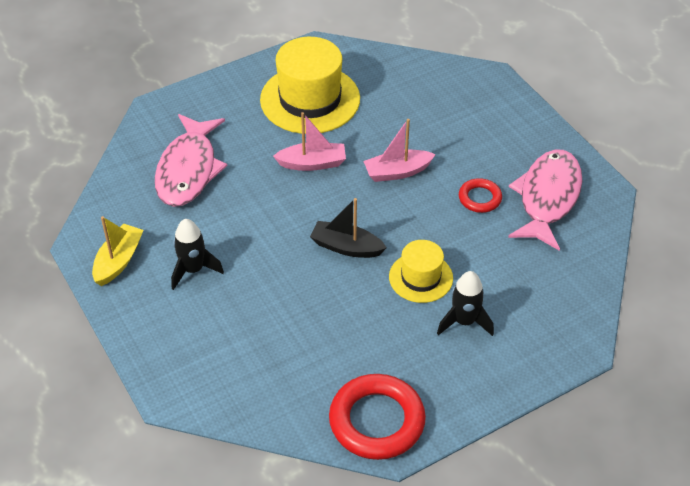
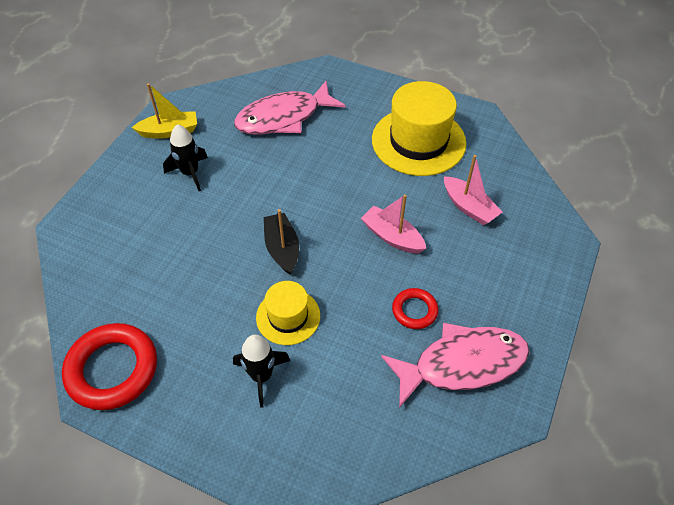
camera: 55 degrees right, 5 degrees up
(312, 163) = (352, 180): pink boat -> pink boat (469, 207)

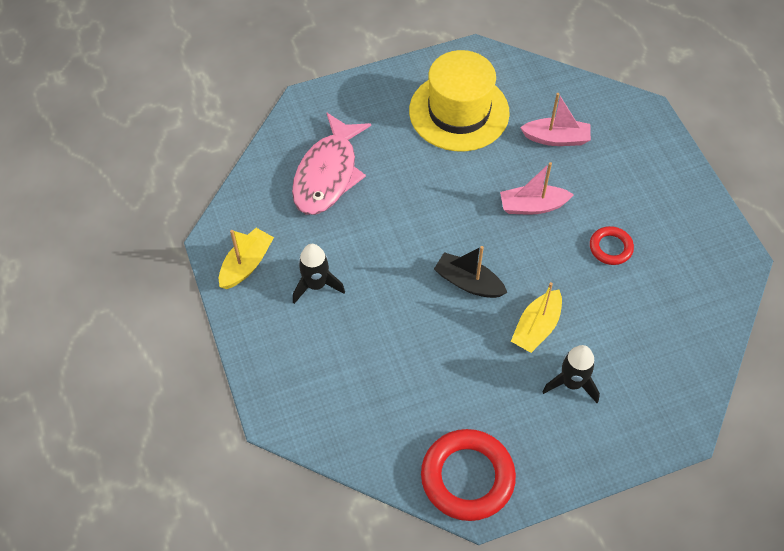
camera: 45 degrees left, 5 degrees up
(288, 316) = (536, 327): yellow hat -> yellow boat
(462, 364) = (679, 258): pink fish -> none

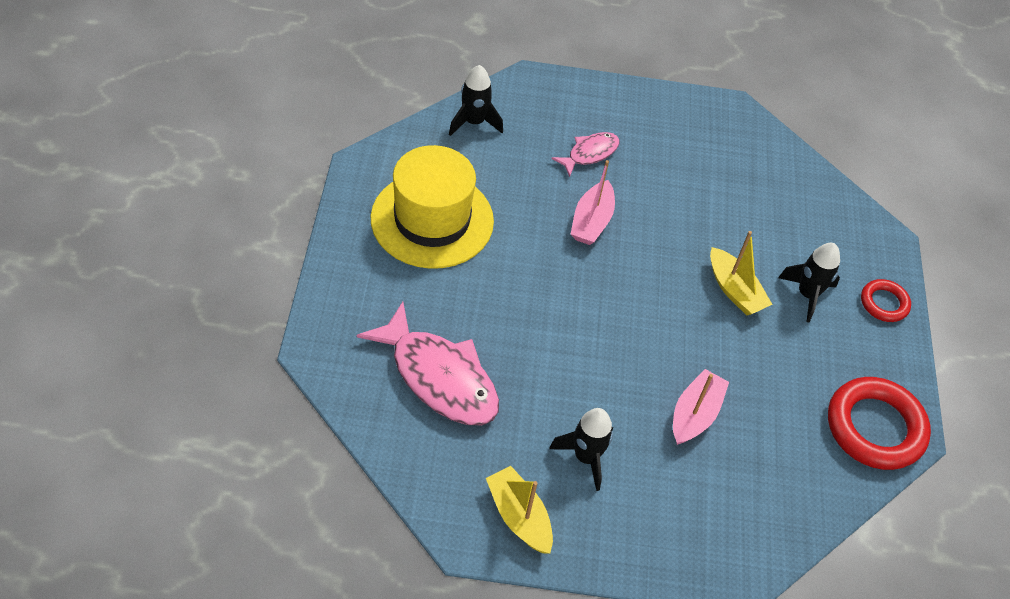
camera: 70 degrees left, 5 degrees down
(468, 282) = (655, 318): black boat -> none
(556, 138) = (520, 161): pink boat -> pink boat (695, 414)
(571, 95) = (474, 122): none -> black rocket
(601, 178) = (590, 153): none -> pink fish
(610, 248) = (673, 189): red ring -> red ring (884, 303)

